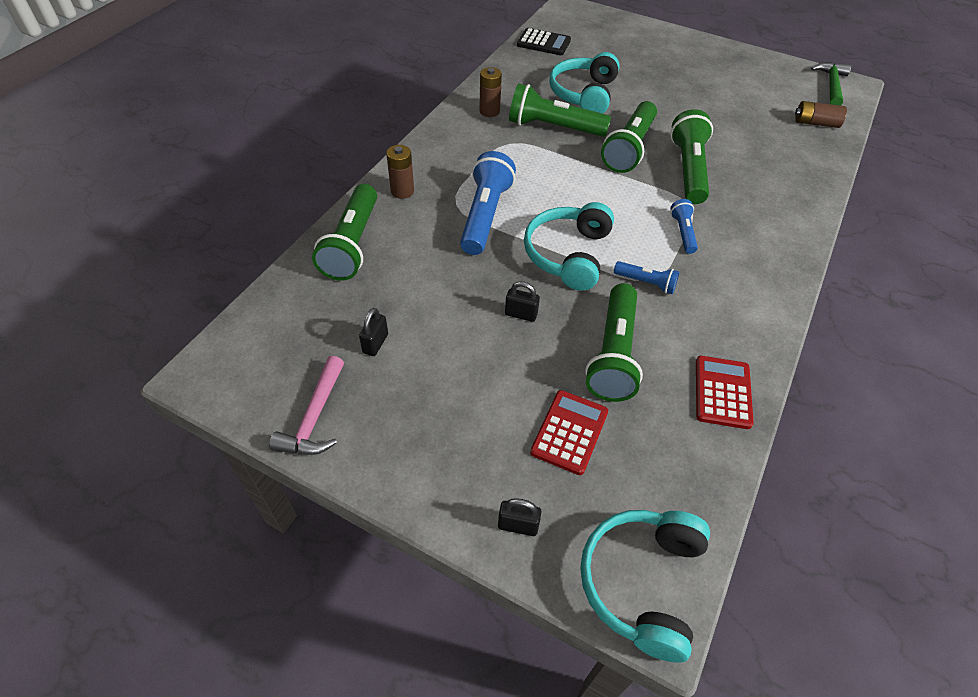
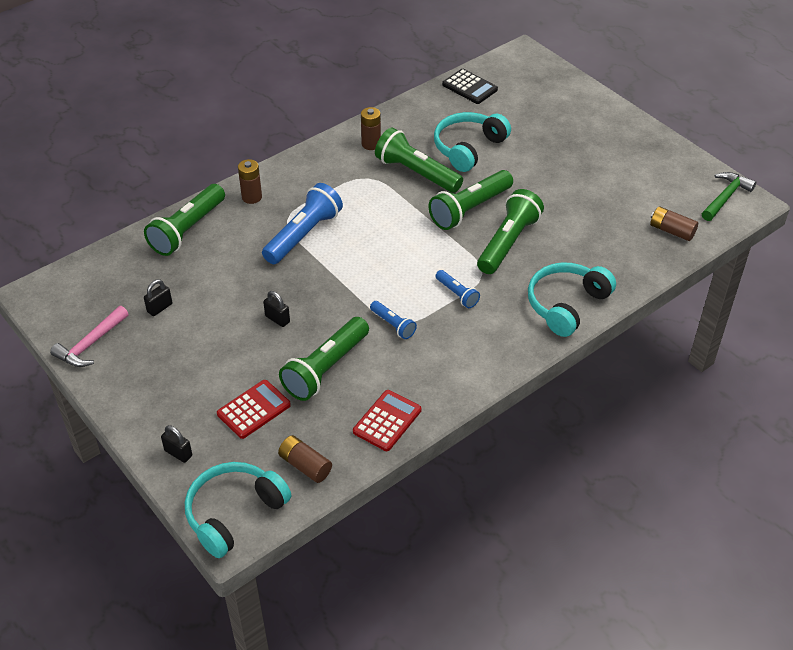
camera: 25 degrees right, 5 degrees down
(568, 254) = (347, 285): turquoise headphones -> turquoise headphones (566, 305)
(677, 482) = (305, 465): none -> brown battery
(683, 232) = (457, 294): blue flashlight -> blue flashlight turned 120 degrees clockwise

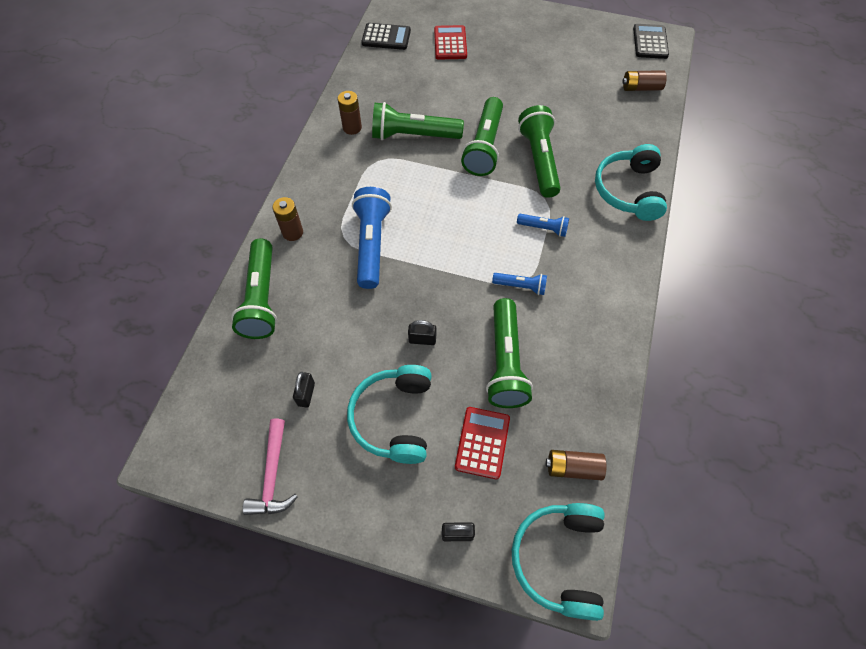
camera: 35 degrees left, 15 degrees up
(387, 421) = (597, 379): red calculator -> red calculator (450, 43)
(468, 148) = (434, 92): turquoise headphones -> turquoise headphones (394, 418)
(725, 197) = (650, 42): green hammer -> black calculator

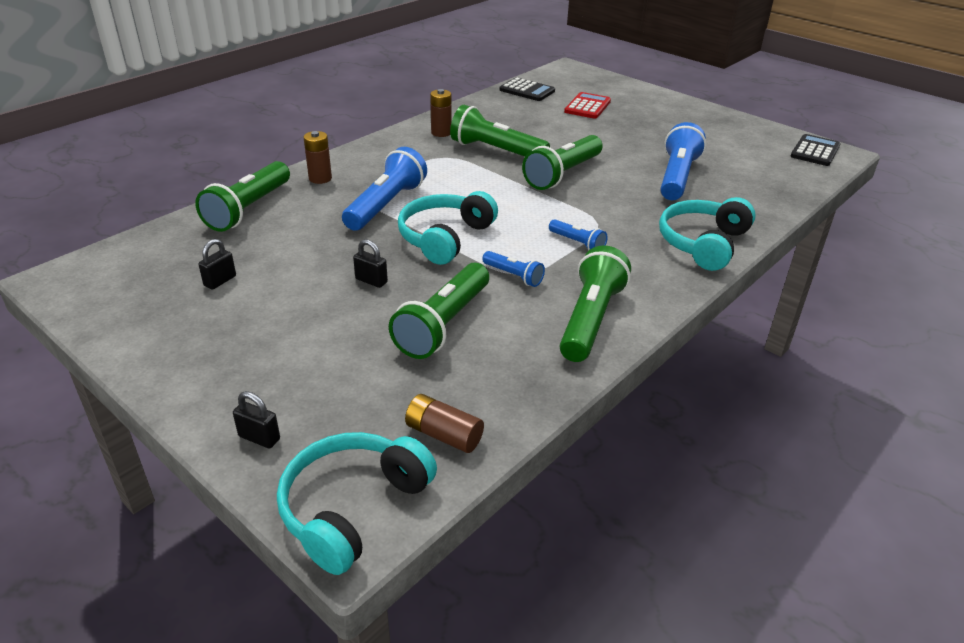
camera: 25 degrees right, 25 degrees down
(272, 475) = (129, 324): pink hammer -> none
(394, 418) = (285, 326): turquoise headphones -> turquoise headphones (445, 238)
(482, 442) = (359, 376): red calculator -> none
(539, 160) = (615, 197): green flashlight -> green flashlight (590, 319)
(570, 115) = (677, 177): none -> blue flashlight
(641, 88) = (778, 178): brown battery -> none

